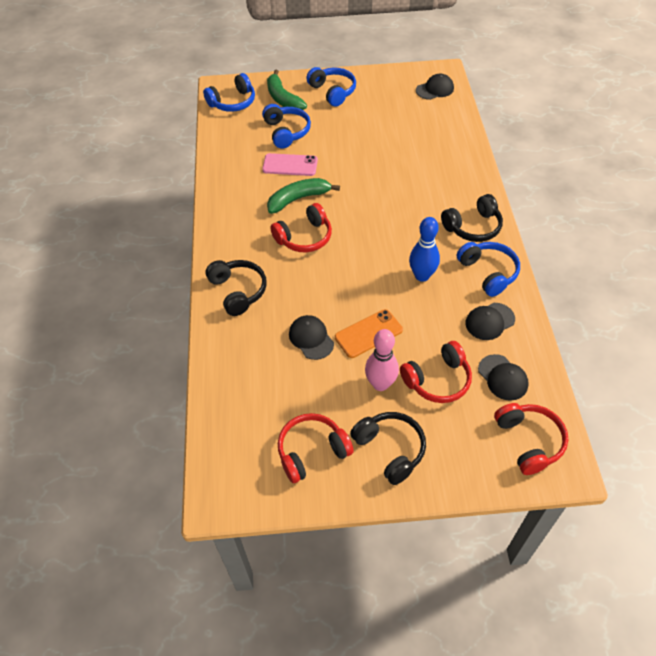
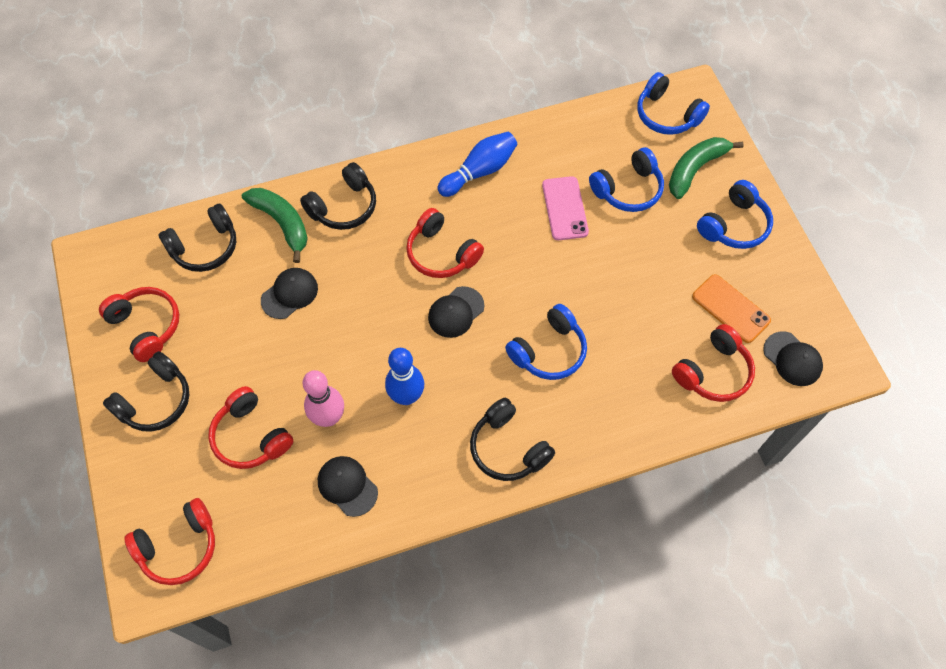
camera: 75 degrees right, 10 degrees up
(239, 204) = (480, 171): none -> blue bowling pin
(242, 396) = (205, 247): none -> black headphones
(298, 199) = (505, 232): green banana -> green banana (282, 223)
(368, 333) = (306, 351): orange phone -> orange phone (730, 308)
(380, 384) = (237, 376): pink bowling pin -> pink bowling pin (328, 417)
(436, 122) = (713, 372): none -> red headphones
(488, 272) = (429, 476): blue headphones -> blue headphones (549, 351)
(502, 377) = (264, 509): black cap -> black cap (456, 312)

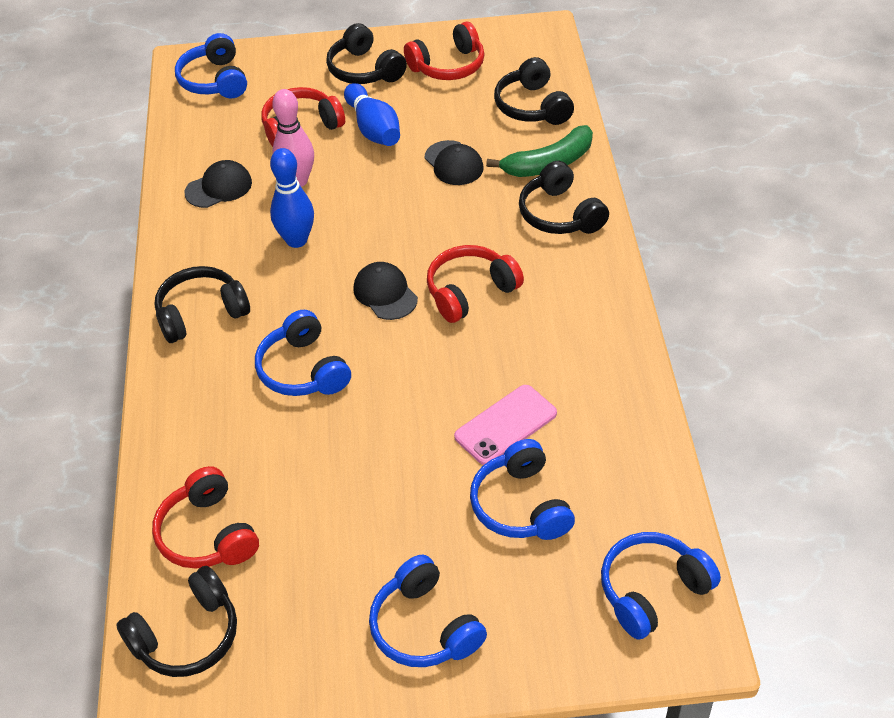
camera: 105 degrees right, 15 degrees down
(179, 547) = (214, 80): red headphones -> blue headphones
(480, 171) = (587, 345): blue bowling pin -> blue bowling pin (373, 129)
(565, 208) = (506, 425): pink phone -> pink phone turned 45 degrees counterclockwise
(695, 169) = (538, 603): green banana -> none
(730, 308) = (290, 581): orange phone -> none
(792, 359) = (187, 636): black cap -> black headphones

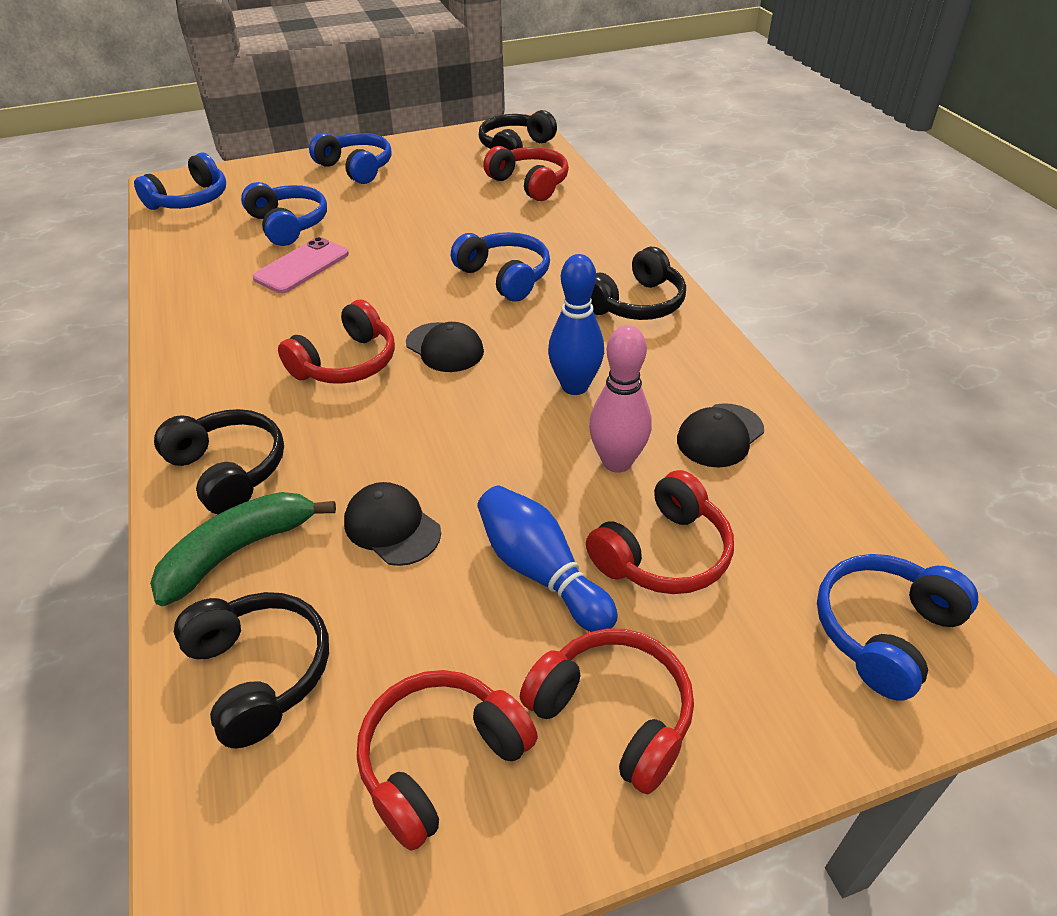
camera: 165 degrees right, 5 degrees down
(214, 80) = (884, 632): blue headphones -> blue headphones turned 105 degrees counterclockwise
(364, 70) = (613, 714): black headphones -> red headphones

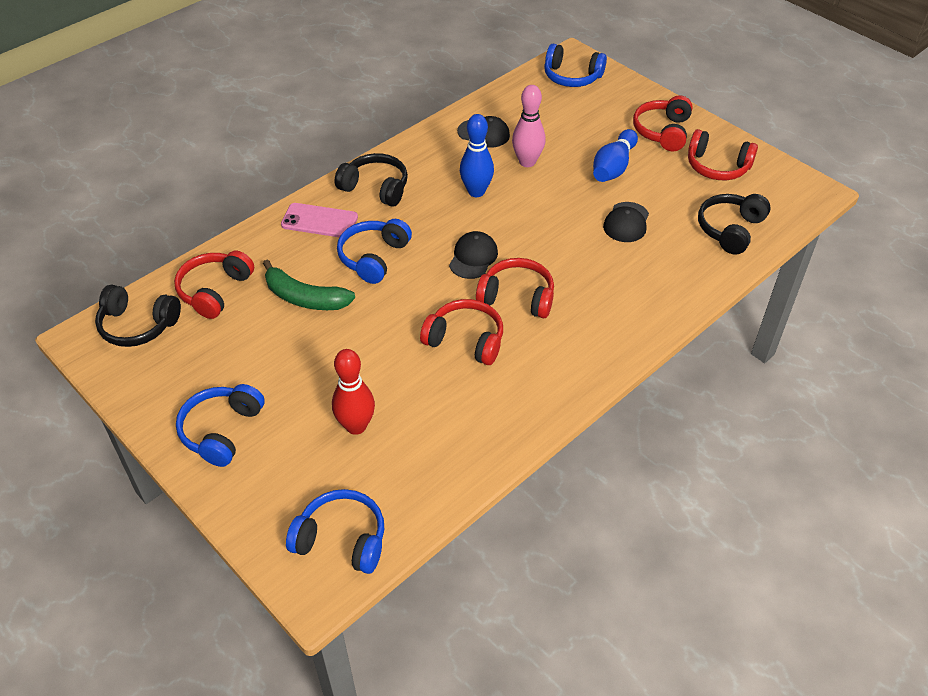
camera: 115 degrees left, 5 degrees up
(229, 470) = (639, 303): black headphones -> none
(238, 551) = (683, 269): green banana -> green banana (305, 298)
(288, 225) = (356, 426): blue headphones -> red bowling pin
(301, 266) = (417, 381): pink phone -> pink phone (319, 221)
(663, 553) = (575, 135): red headphones -> red headphones (465, 340)

